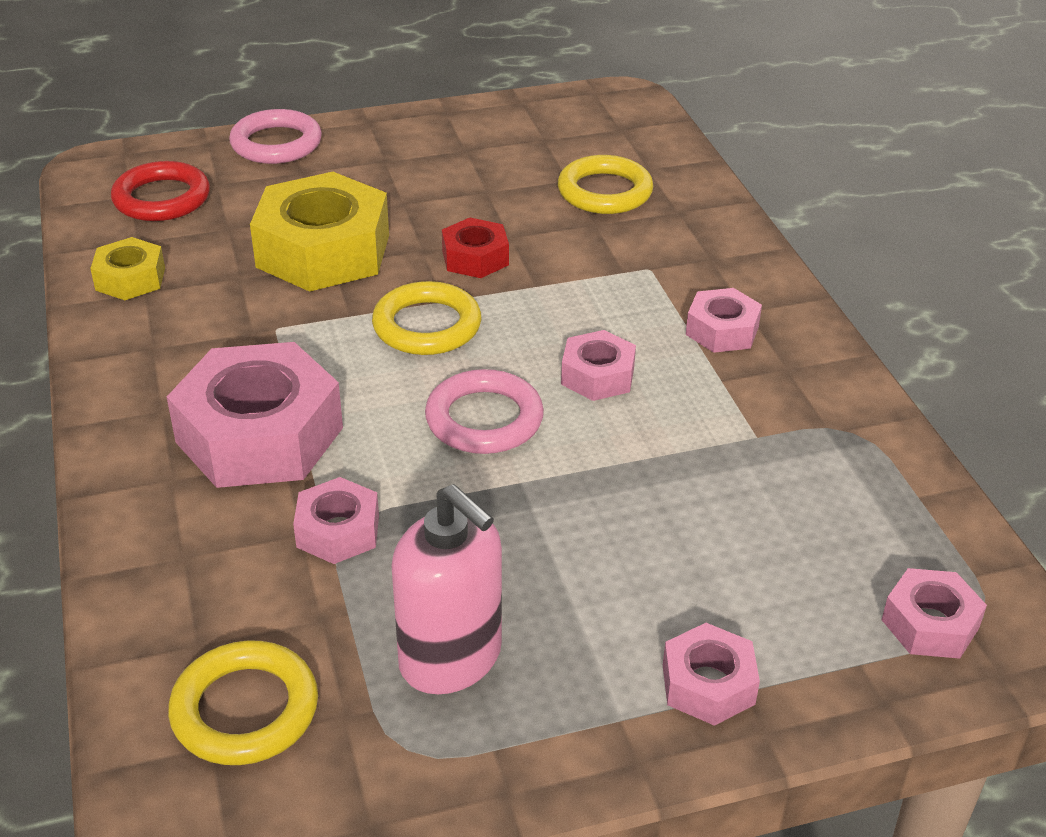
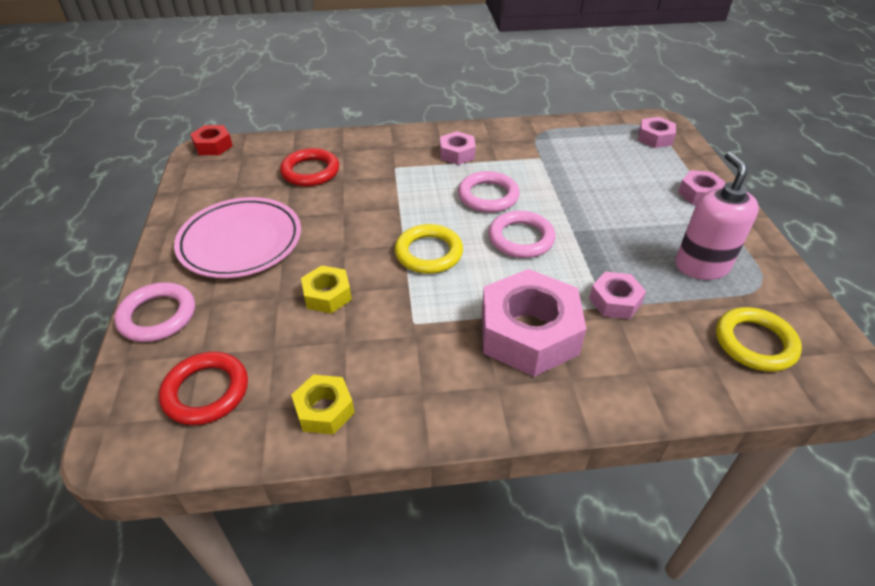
camera: 80 degrees left, 5 degrees up
(323, 251) = (327, 295): yellow nut -> yellow nut, size x0.51
(420, 168) = (240, 242): none -> pink plate
(451, 658) = (701, 266): pink soap dispenser -> pink soap dispenser turned 60 degrees counterclockwise
(475, 258) = (362, 227): red nut -> red nut (213, 146)
(597, 375) = (488, 196): pink nut -> pink ring
(604, 192) = (310, 171): yellow ring -> red ring

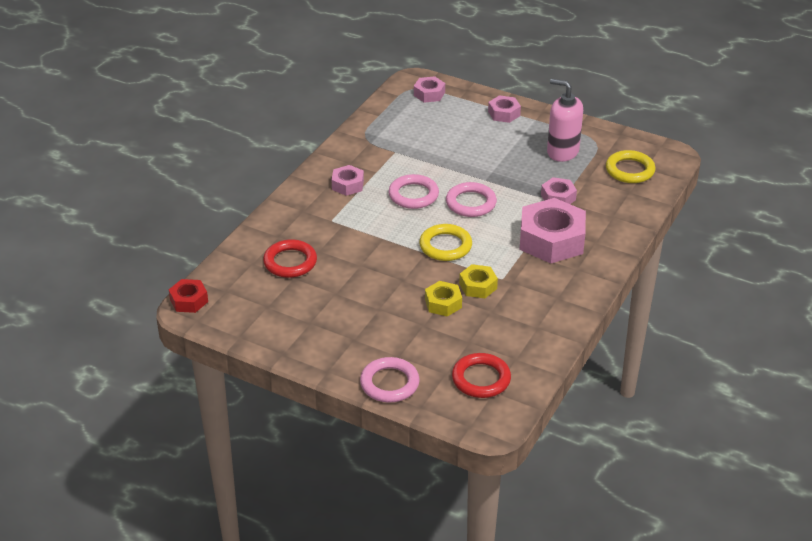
camera: 55 degrees left, 5 degrees down
(240, 242) = (345, 324): pink plate -> none
(324, 410) = (537, 337): yellow nut -> yellow nut (478, 286)

